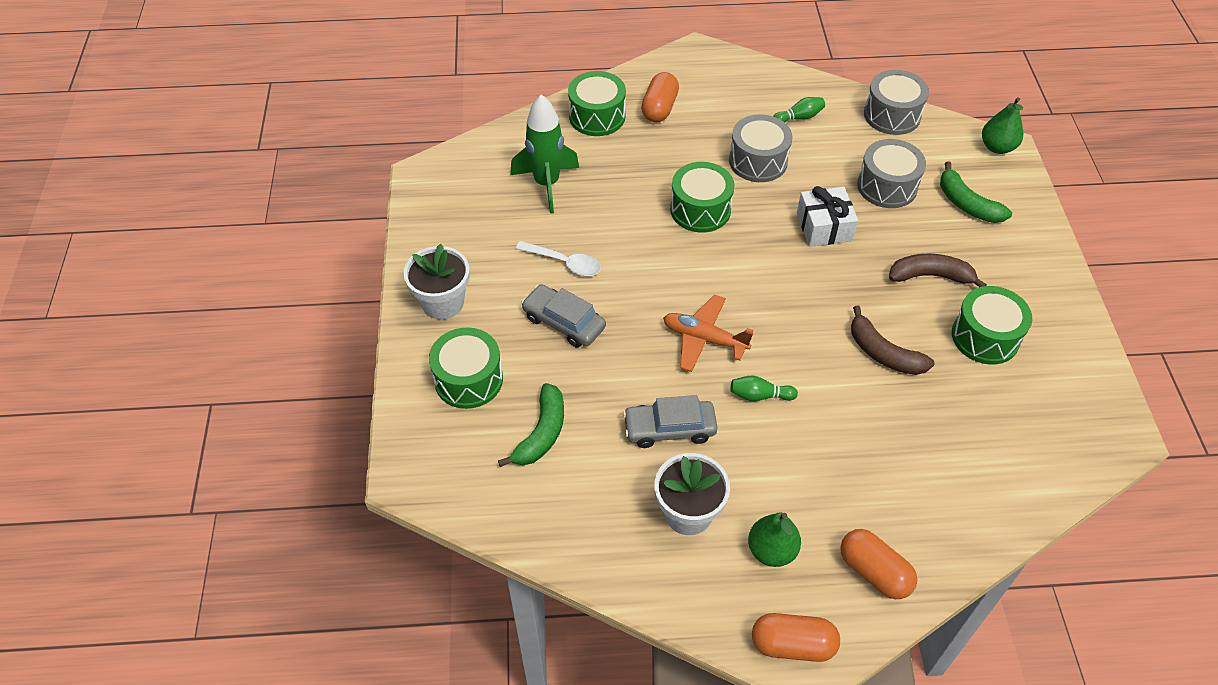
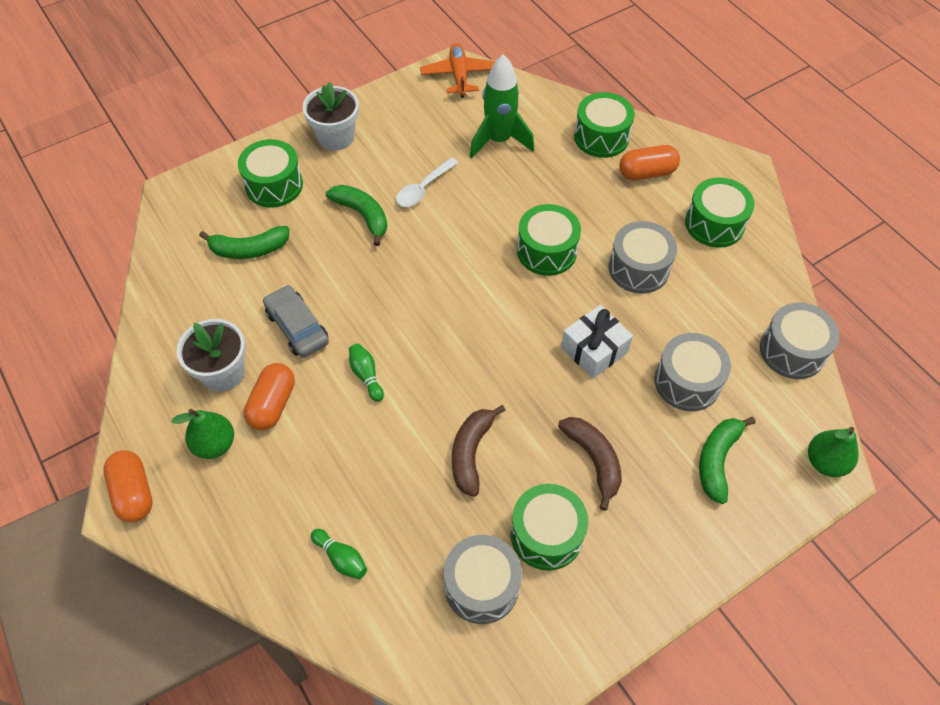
camera: 60 degrees right, 5 degrees up
(564, 263) = (423, 188): white spoon -> white spoon turned 45 degrees clockwise
(564, 322) = (362, 215): grey car -> green banana
(704, 339) = (403, 312): orange plane -> orange plane (459, 75)
(743, 96) = (714, 224): none -> green drum
(799, 117) = (723, 277): green bowling pin -> green bowling pin (341, 558)
(874, 572) = (228, 529): orange capsule -> orange capsule (272, 404)
(1014, 400) = (481, 586): none -> grey drum

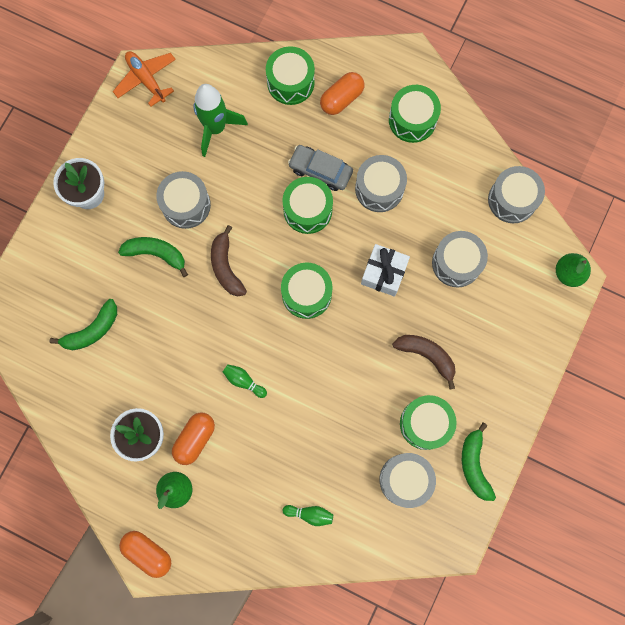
camera: 30 degrees left, 20 degrees up
(272, 404) = (195, 439): orange capsule -> orange capsule turned 45 degrees clockwise
(274, 185) = (71, 264): green drum -> green drum (306, 294)
(297, 327) = (171, 372): grey car -> grey car (320, 170)
(423, 188) = (186, 205): white spoon -> grey drum
(471, 453) = (347, 396): brown banana -> brown banana (226, 267)
(717, 460) = (502, 311): green banana -> green banana (474, 465)

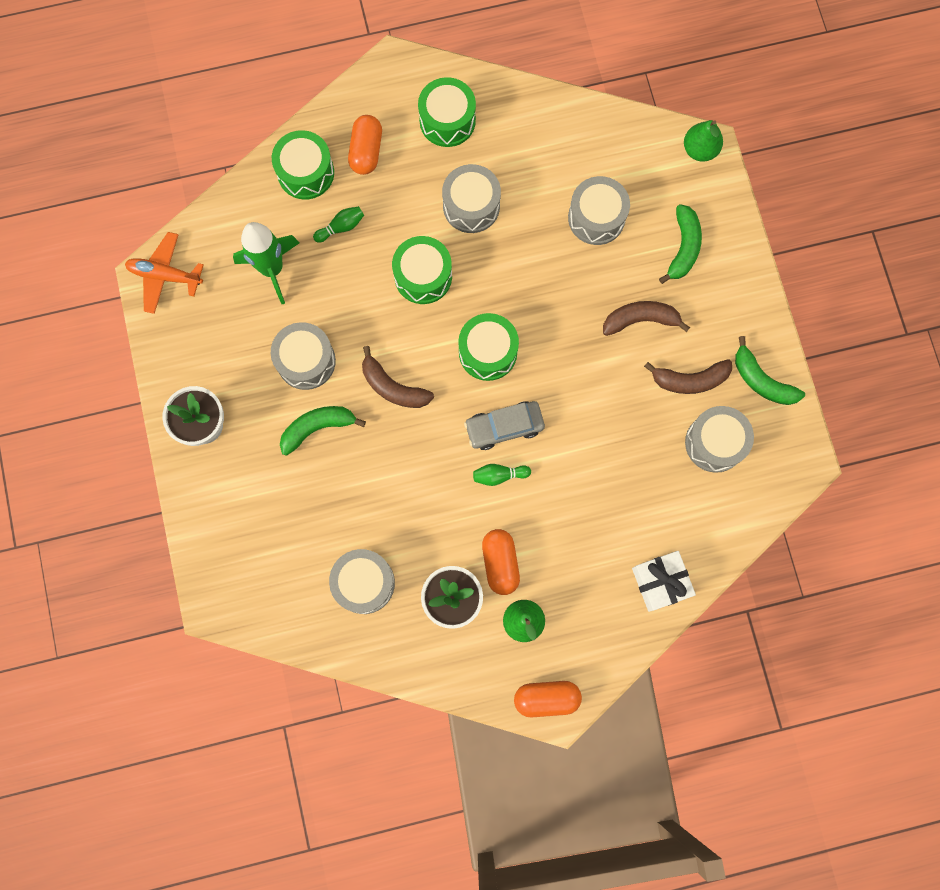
camera: 40 degrees left, 0 degrees up
(92, 330) = (319, 545): green banana -> green banana (683, 247)
(310, 514) = (659, 542): green bowling pin -> green bowling pin (341, 227)
(320, 170) = (403, 231): grey car -> grey car (504, 427)
(384, 273) = (540, 278): white gift -> white gift (660, 582)
(425, 423) = (690, 380): green drum -> brown banana
(512, 200) = (597, 123): grey drum -> grey drum (364, 583)

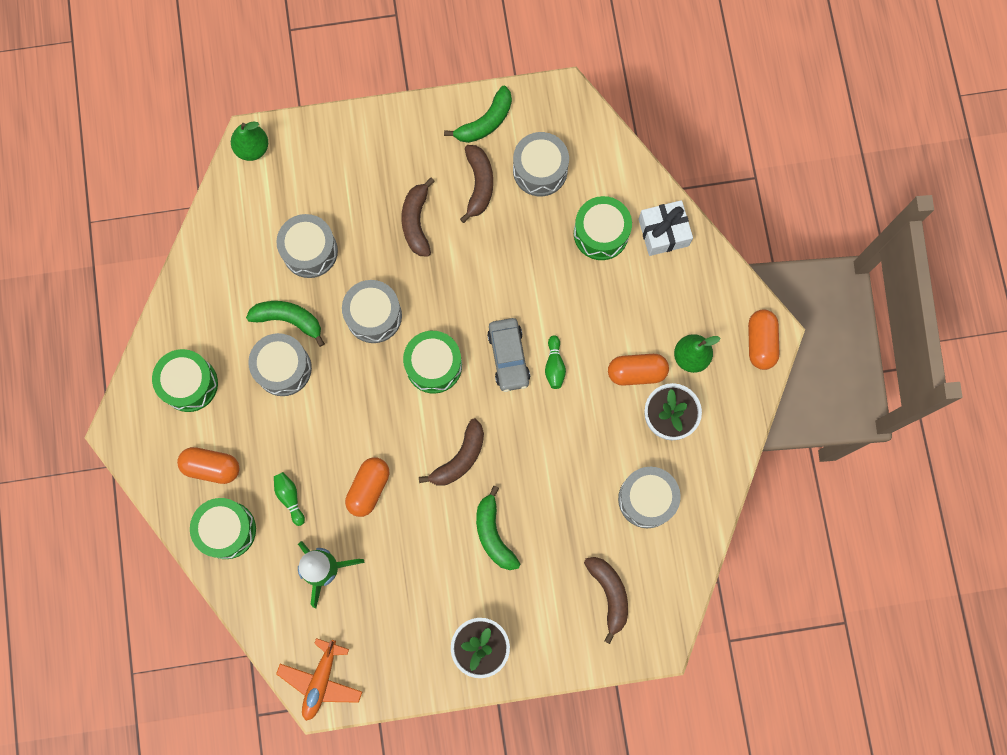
camera: 85 degrees left, 0 degrees up
(262, 550) = (609, 594): none -> brown banana
(306, 361) = (425, 541): grey drum -> grey drum (374, 315)
(355, 301) = (369, 488): none -> orange capsule
(423, 276) = (350, 421): green drum -> green drum (601, 233)
(683, 247) = (349, 175): green banana -> green banana (288, 319)

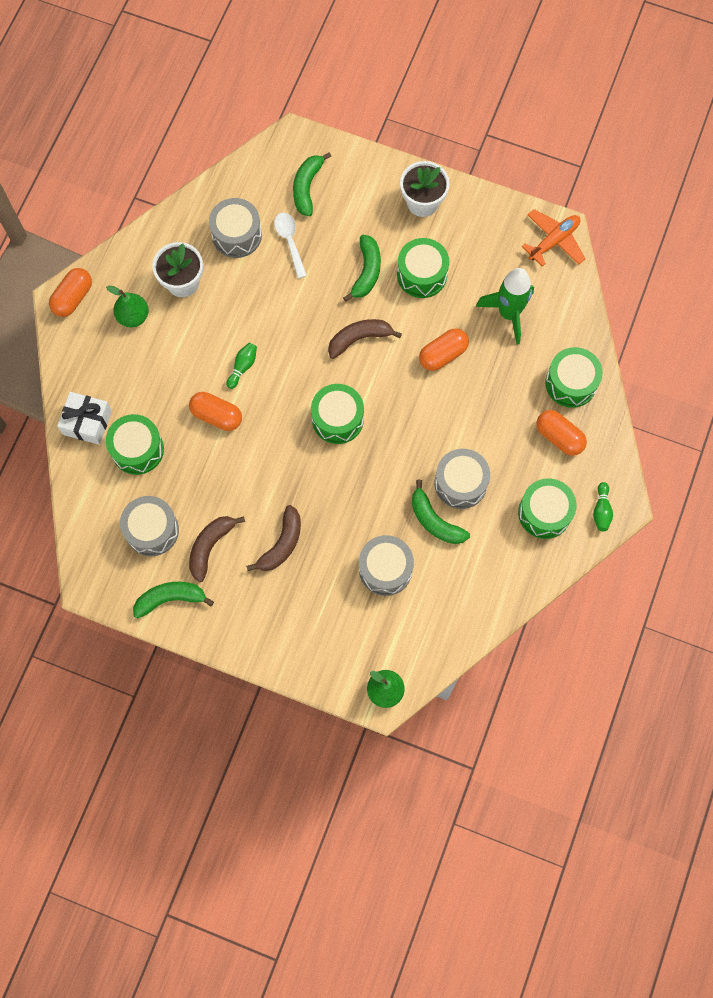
camera: 150 degrees left, 5 degrees down
(290, 498) = (508, 380): green bowling pin -> green bowling pin (601, 510)
(374, 315) = (363, 485): grey drum -> none
(436, 563) = (422, 275): none -> green drum
(508, 357) = (274, 393): grey car -> none
(589, 522) = (290, 242): none -> white spoon
(609, 594) = (307, 187): brown banana -> green banana
(636, 372) = (182, 328): orange capsule -> orange capsule (217, 415)

